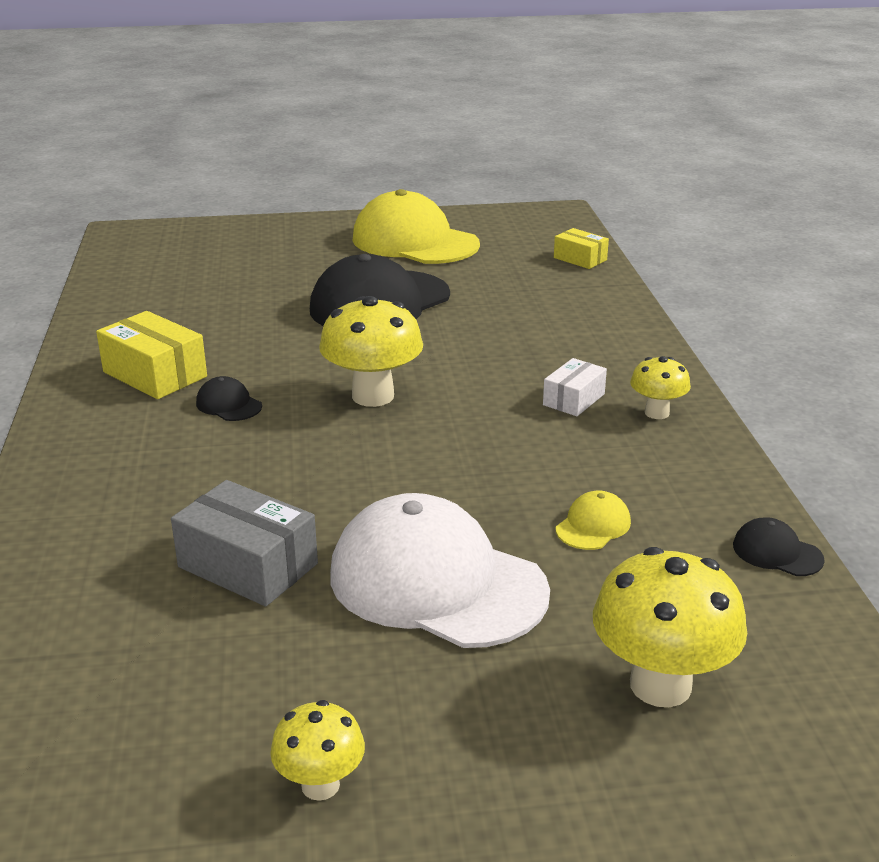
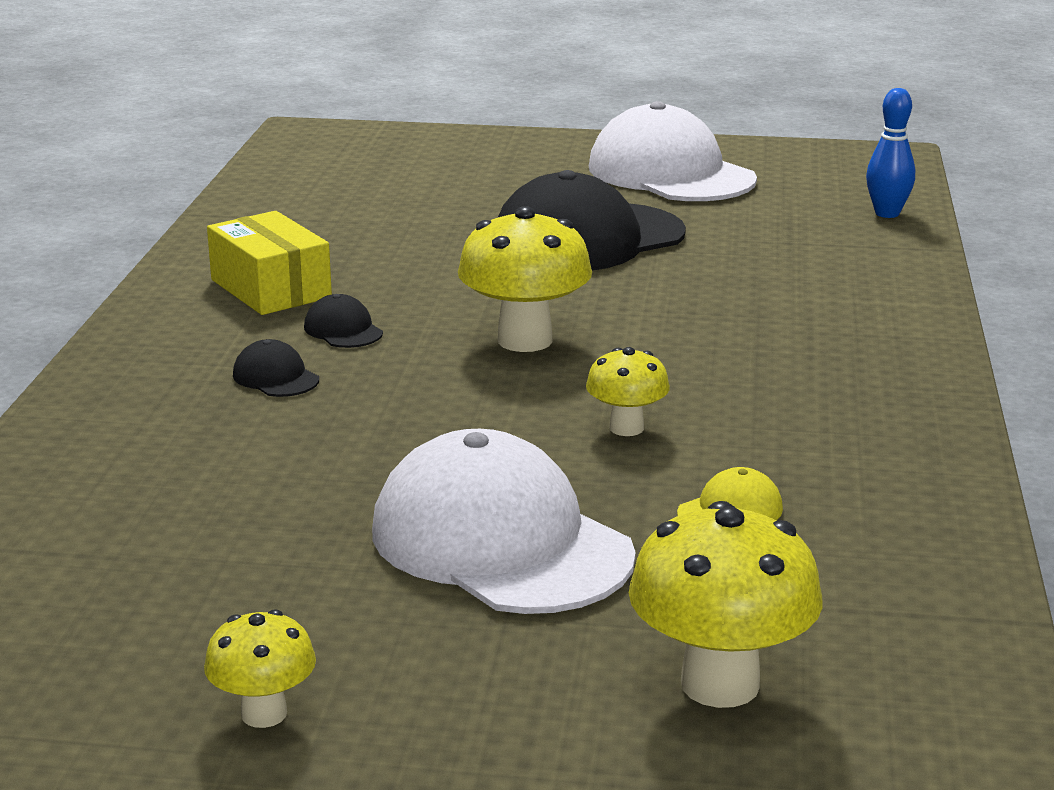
camera: 15 degrees right, 5 degrees down
(248, 565) = (285, 495): grey box -> none
(414, 242) = (670, 174): yellow cap -> white cap
(574, 399) = (784, 373): white box -> none
(580, 259) = (887, 213): yellow box -> blue bowling pin
(656, 413) = (889, 400): yellow mushroom -> yellow mushroom (626, 428)
(777, 552) = (959, 571): black cap -> black cap (275, 377)

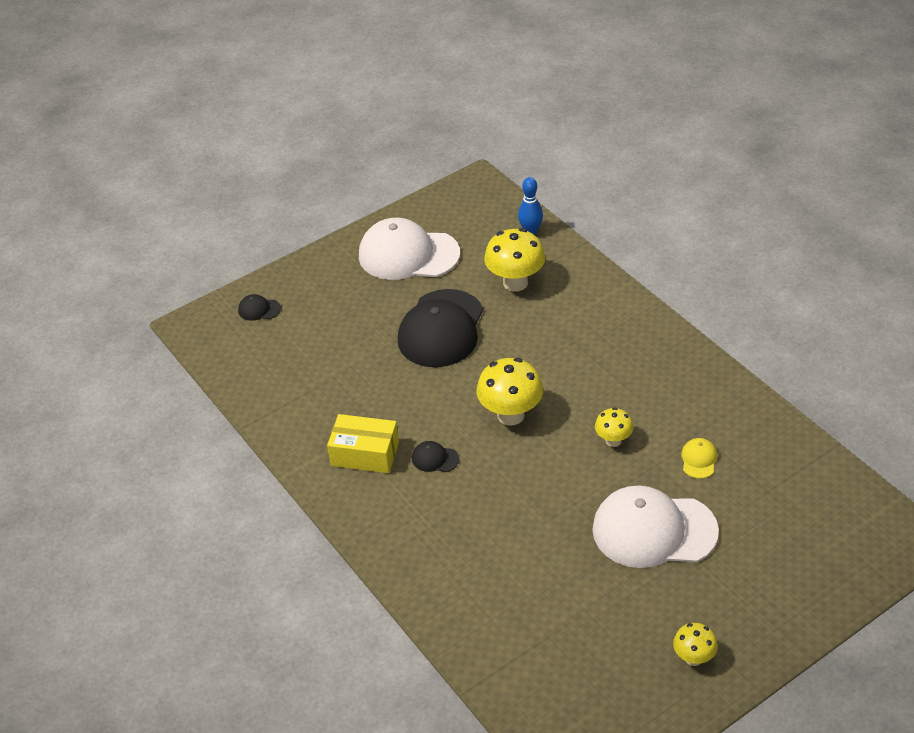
camera: 40 degrees left, 20 degrees up
(275, 377) = (454, 506): black cap -> black cap (259, 309)
(720, 684) = (791, 540): yellow mushroom -> yellow mushroom (515, 283)

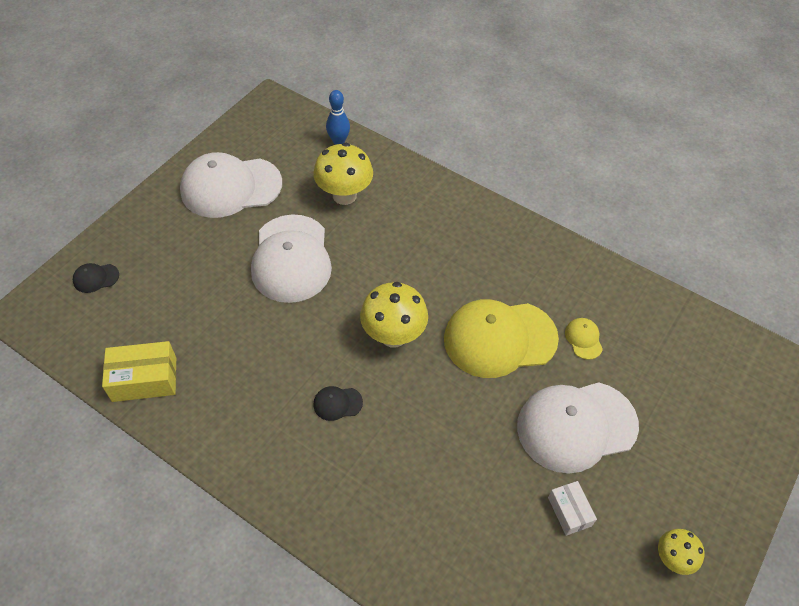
camera: 25 degrees left, 10 degrees up
(365, 454) = (264, 416): yellow box -> yellow box (144, 379)
(441, 329) = (291, 258): black cap -> white cap
(612, 596) = (569, 511): none -> white box
(613, 440) = (499, 339): yellow mushroom -> yellow cap

